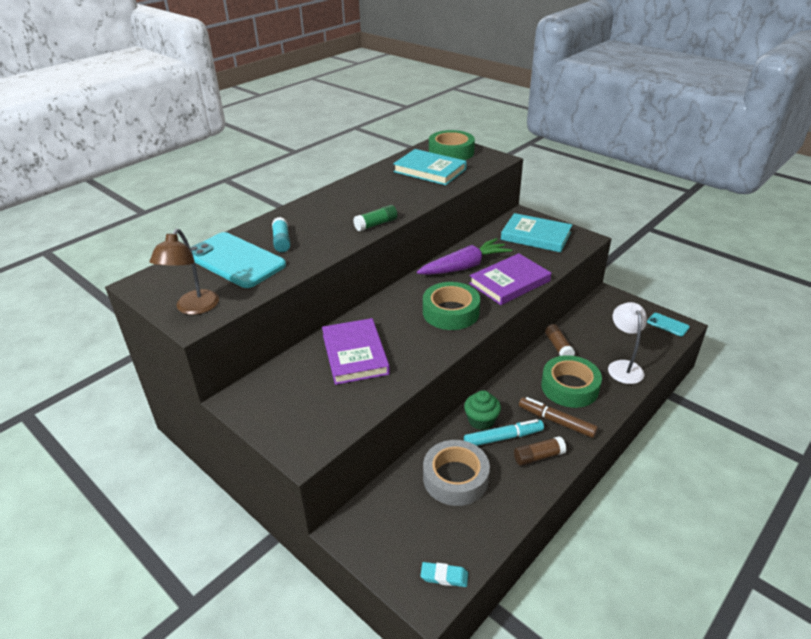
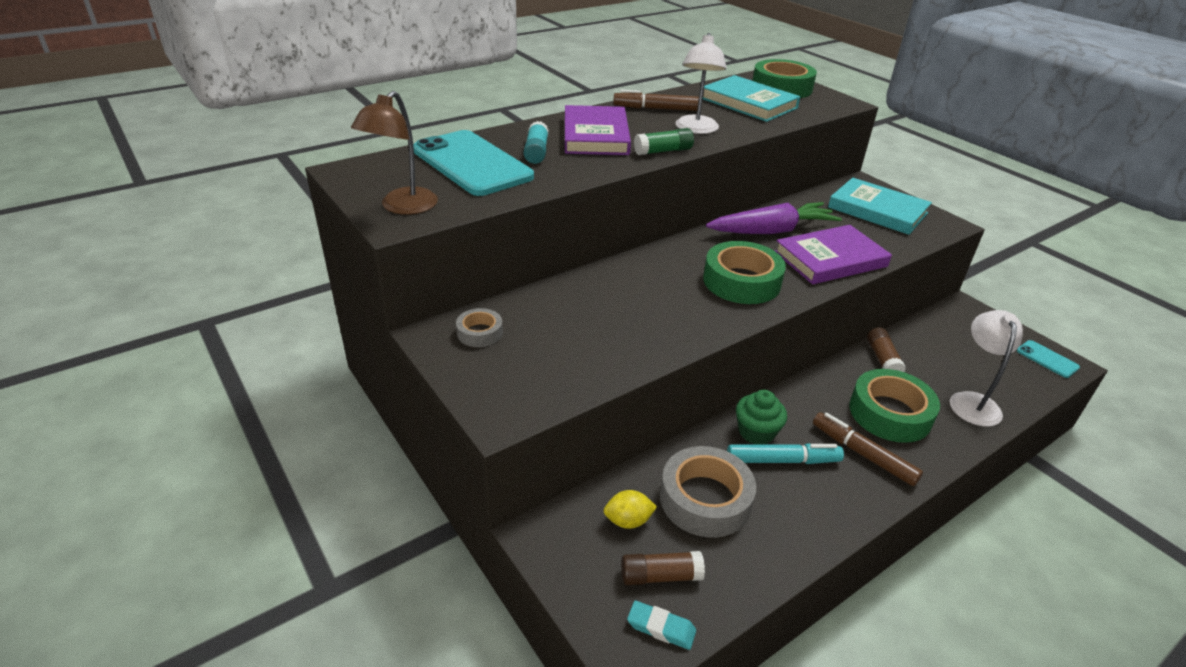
camera: 10 degrees right, 0 degrees up
(270, 391) = (479, 333): none -> grey tape
(355, 354) = (601, 309): purple book -> purple book (595, 135)
(362, 187) = (656, 109): none -> brown marker
(396, 201) = (696, 129): none -> white lamp
(405, 506) = (628, 521): none -> yellow lemon
(538, 456) = (828, 495): brown glue stick -> brown glue stick (660, 576)

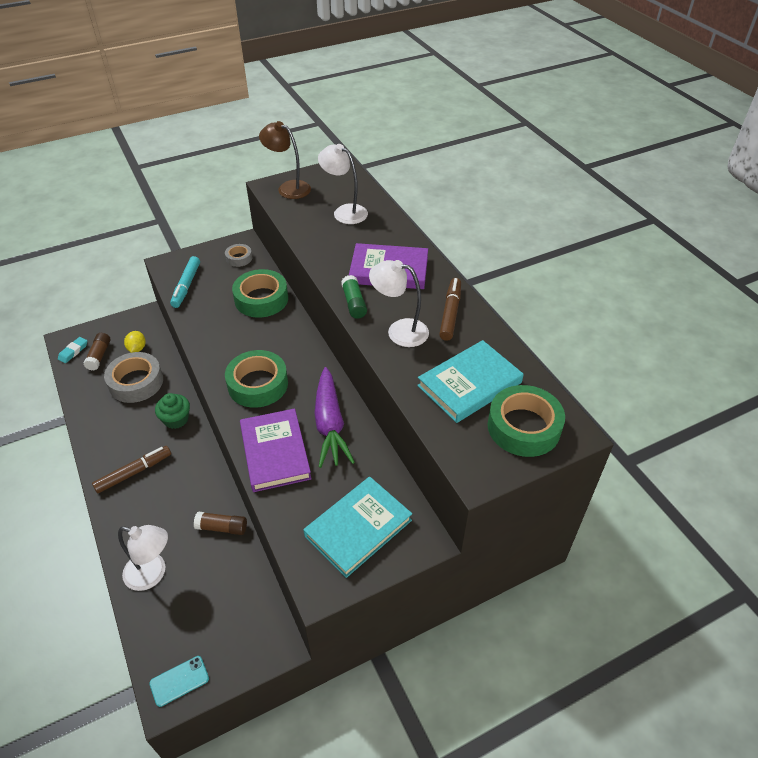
camera: 100 degrees right, 10 degrees up
(472, 163) = (344, 211): turquoise phone -> white lamp
(536, 152) = (360, 239): turquoise glue stick -> none
(782, 460) = (147, 426): turquoise marker -> turquoise marker (186, 286)
(890, 413) = (163, 506): green tape -> green tape (261, 299)

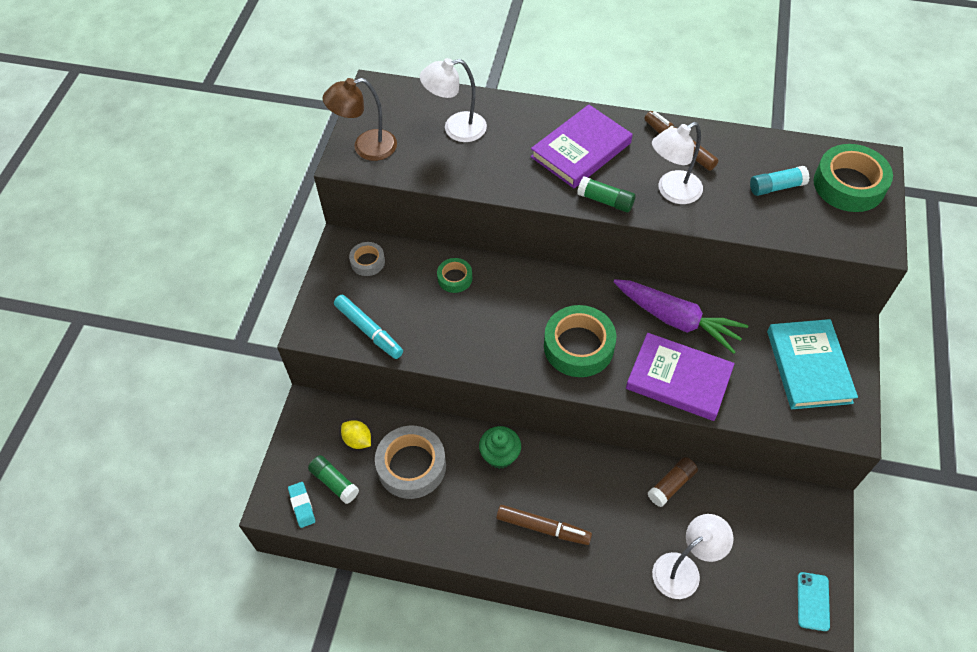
camera: 50 degrees left, 10 degrees up
(99, 356) = (334, 482): brown glue stick -> green glue stick
(134, 472) = (543, 528): brown marker -> brown marker turned 105 degrees clockwise
(261, 299) = (455, 278): green tape -> green tape, size x0.52
(469, 384) = (776, 187): turquoise book -> turquoise glue stick

